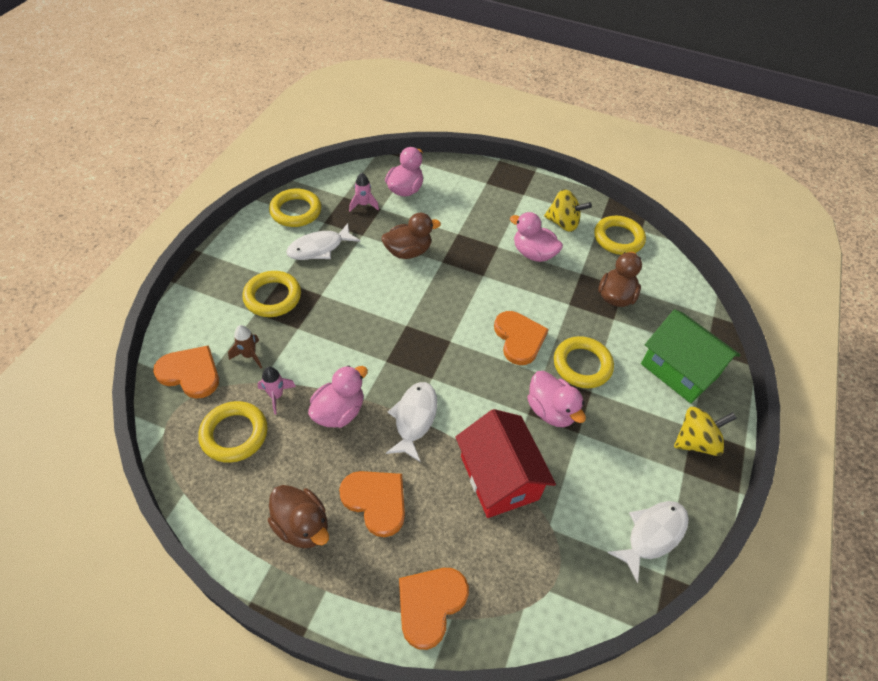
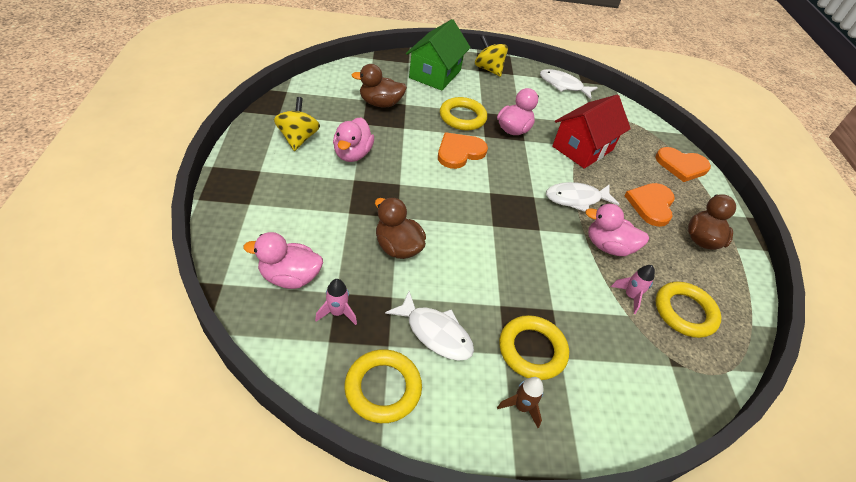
camera: 115 degrees left, 5 degrees down
(190, 373) = (667, 382): orange heart -> none
(249, 355) = (611, 338): brown rocket -> brown rocket (521, 407)
(618, 238) = (305, 104): yellow ring -> none

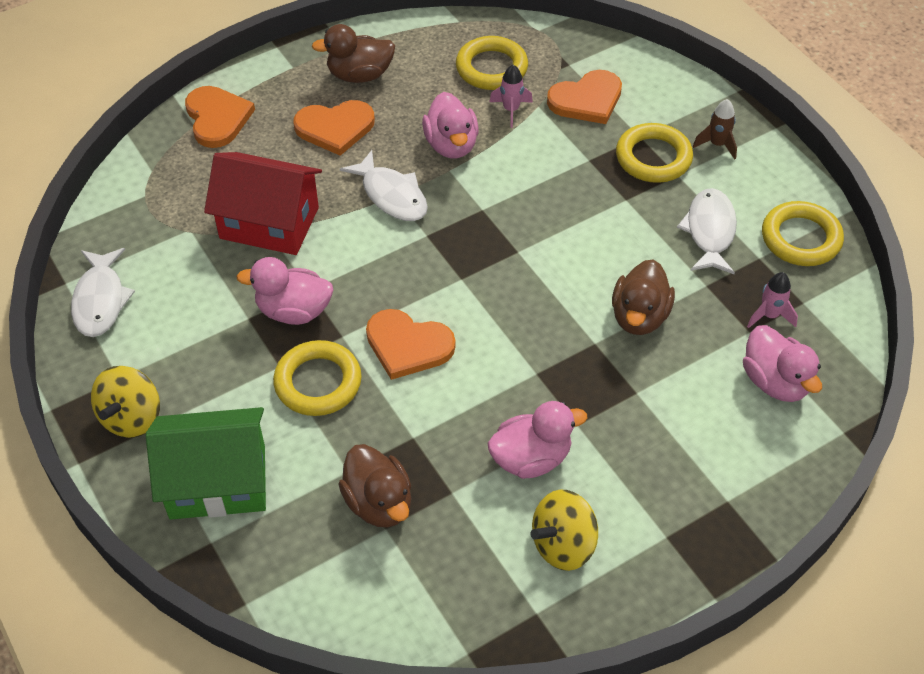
camera: 115 degrees left, 5 degrees up
(621, 349) = (587, 100): none -> orange heart

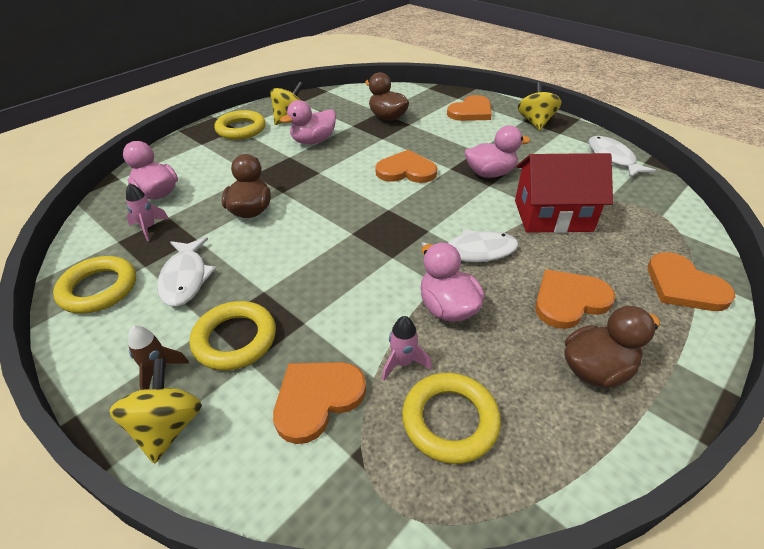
camera: 165 degrees right, 10 degrees down
(218, 482) = (471, 111): green house -> orange heart
(318, 382) = (449, 148): yellow ring -> yellow ring (241, 129)
(391, 195) = (474, 252): white fish -> white fish turned 135 degrees clockwise
(701, 105) = (168, 427): none -> yellow spinning top

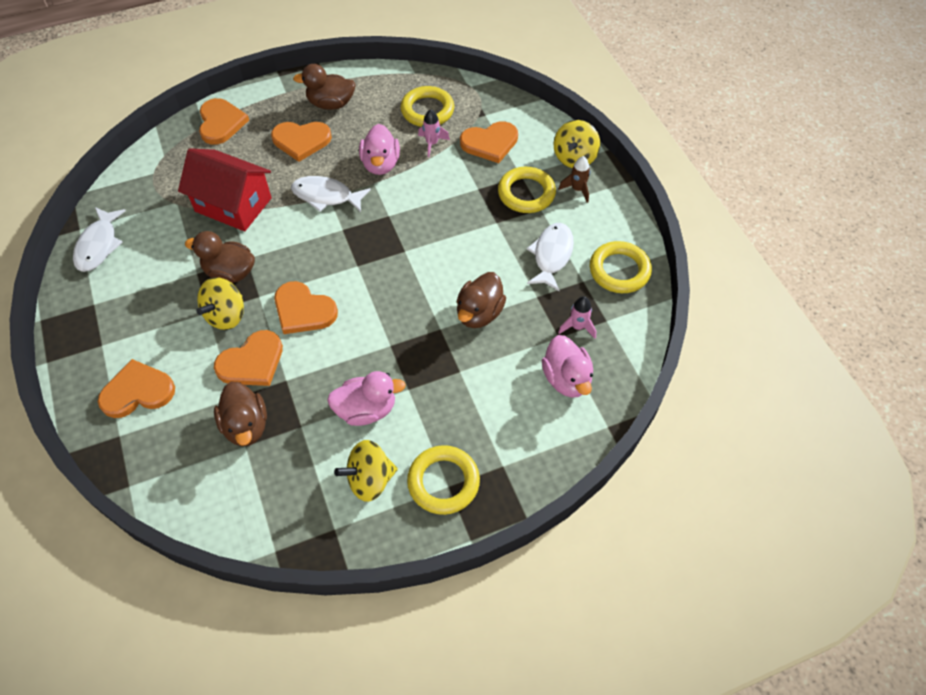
camera: 155 degrees left, 15 degrees up
(414, 139) = (252, 362): none -> orange heart
(490, 173) = (230, 272): pink duck -> brown duck
(535, 122) = (93, 335): yellow spinning top -> yellow spinning top (226, 315)

